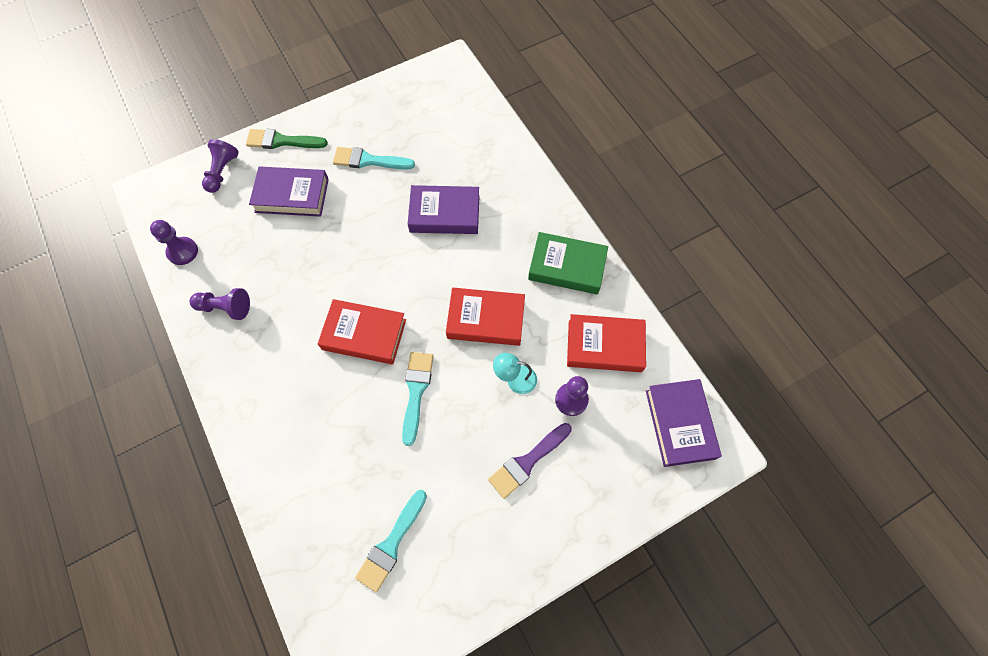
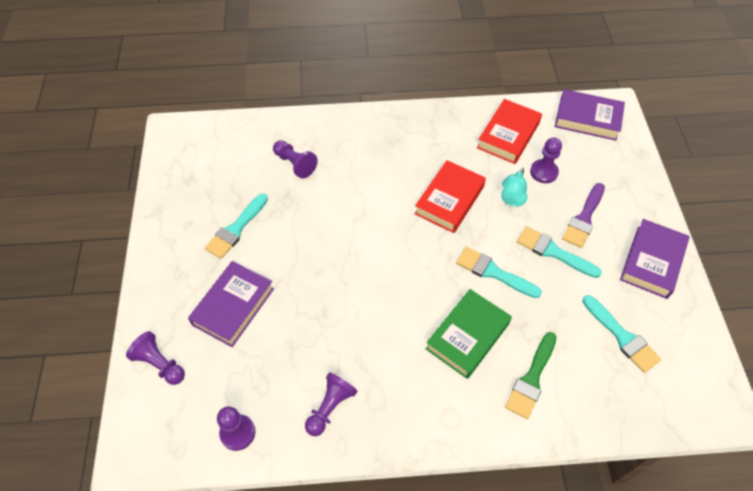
camera: 65 degrees left, 10 degrees down
(282, 141) = (160, 295): green brush -> green brush (531, 379)
(364, 334) = (420, 293): red book -> none
(444, 214) = (331, 192): purple book -> purple book (652, 262)
(462, 171) = (295, 164): none -> purple pawn
(467, 442) = (553, 252): none -> turquoise brush
(527, 462) = (584, 218): purple brush -> purple brush turned 45 degrees clockwise
(567, 266) = (429, 131): green book -> green book (467, 336)

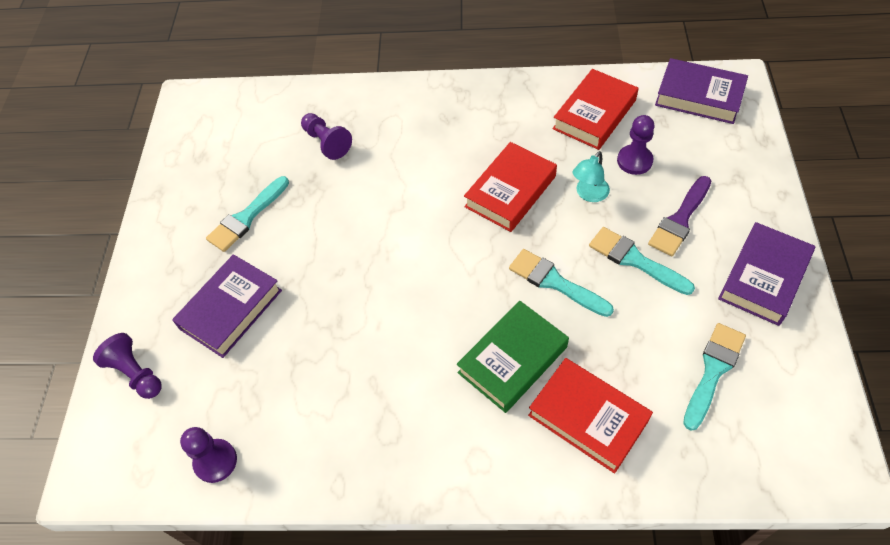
camera: 10 degrees right, 0 degrees up
(330, 407) = (331, 437): purple pawn -> none
(531, 379) = (588, 417): green brush -> red book
(622, 336) = (713, 371): turquoise brush -> turquoise brush turned 120 degrees counterclockwise

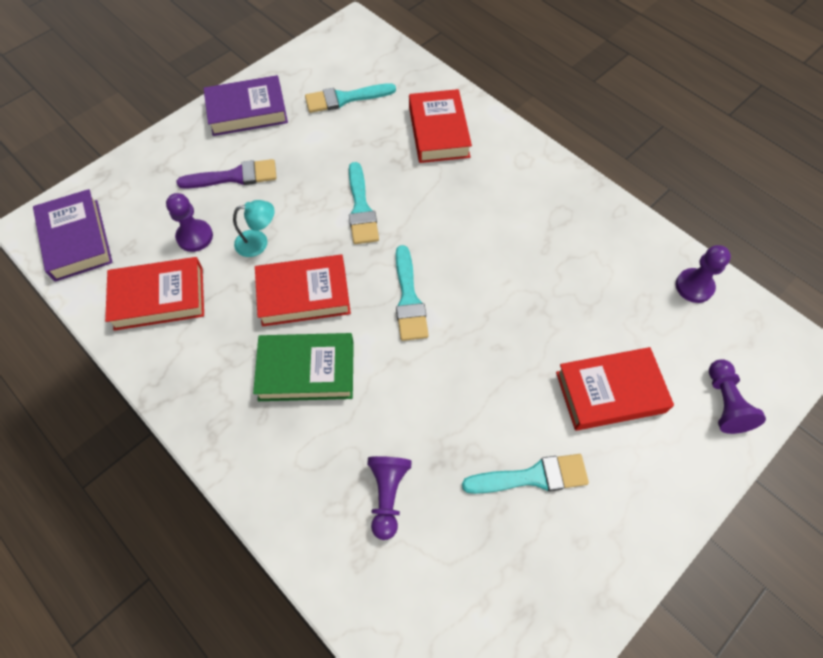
camera: 140 degrees left, 5 degrees up
(231, 309) = (610, 392): purple book -> red book
(512, 360) = (444, 190): green book -> green book (306, 370)
(635, 260) = (297, 179): turquoise brush -> turquoise brush (409, 299)

